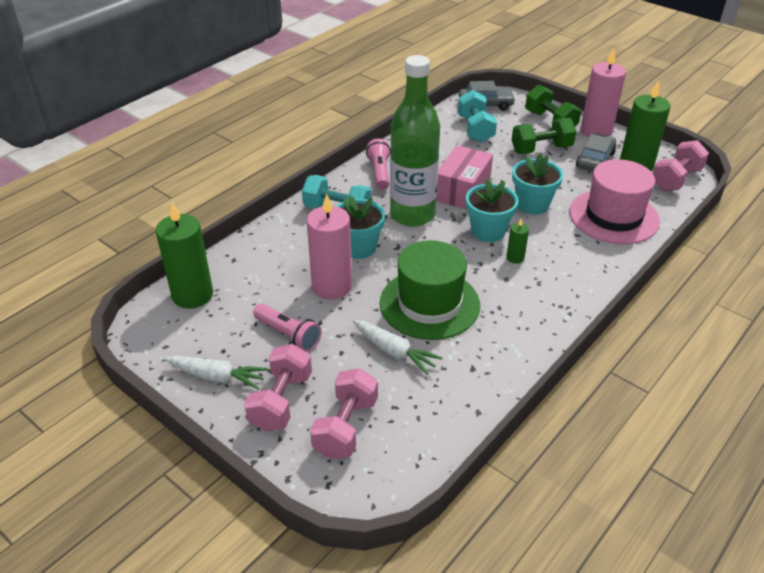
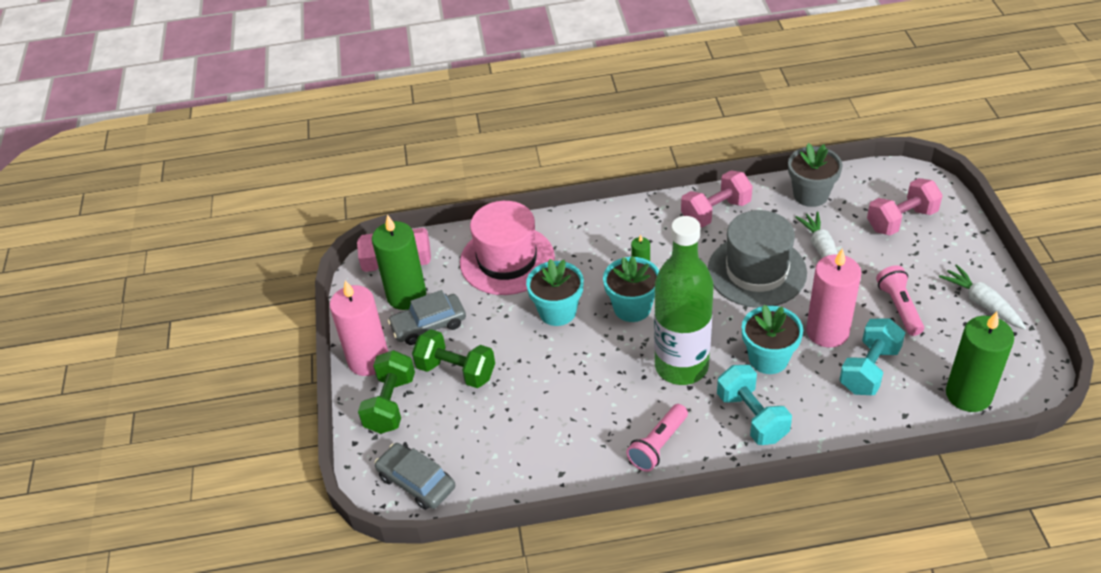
camera: 135 degrees left, 5 degrees up
(281, 401) = (938, 259): pink dumbbell -> pink dumbbell (715, 212)
(429, 304) = (757, 271): green hat -> grey hat
(456, 406) = (810, 195): none -> grey flower pot
(462, 190) = (600, 367): pink box -> none
(475, 129) = (481, 446): turquoise dumbbell -> turquoise dumbbell (869, 369)

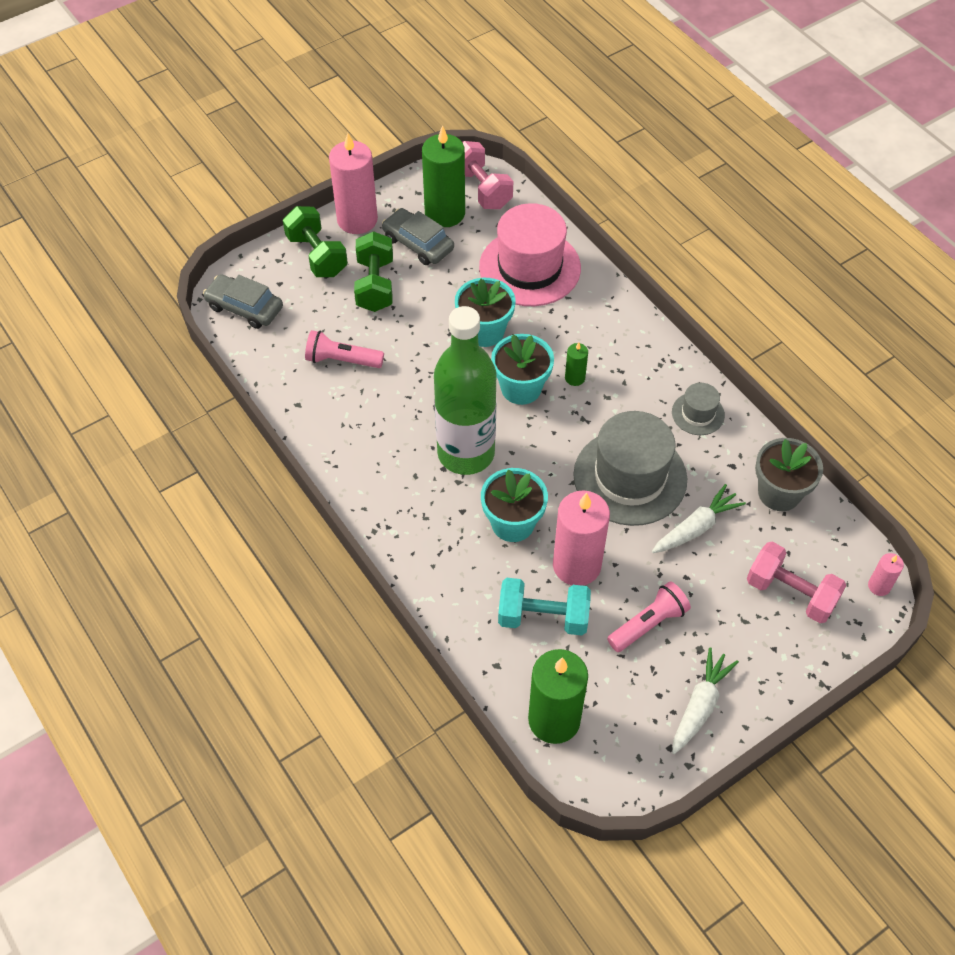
camera: 60 degrees right, 10 degrees up
(390, 404) = (317, 255): green dumbbell -> green dumbbell turned 75 degrees clockwise
(416, 482) = (245, 307): grey car -> grey car turned 75 degrees counterclockwise
(658, 445) = (361, 466): pink flashlight -> pink flashlight (342, 360)
(715, 212) = (698, 413): pink dumbbell -> grey hat
(752, 417) = (430, 531): turquoise dumbbell -> none
(912, 174) = (879, 586): none -> pink candle

